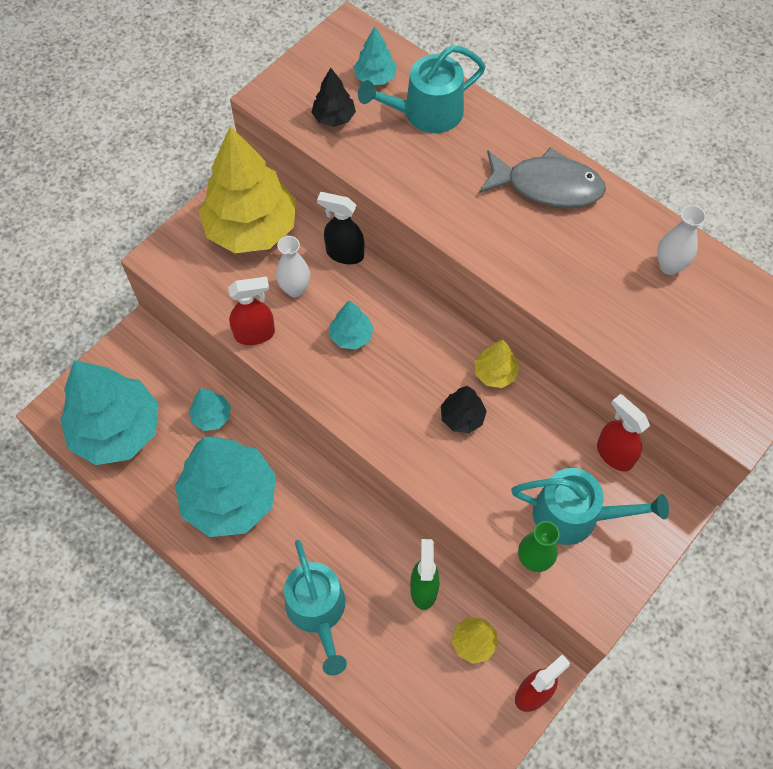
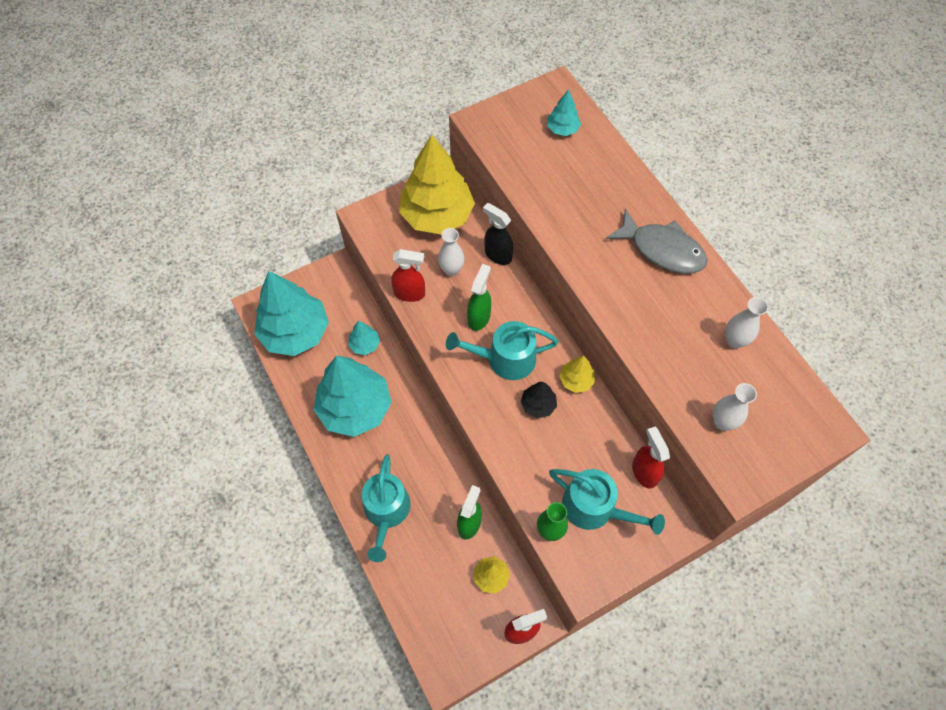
camera: 20 degrees right, 0 degrees up
(334, 117) = (519, 150): black tree -> none
(351, 336) = (479, 317): turquoise tree -> green spray bottle
(426, 113) = (591, 166): turquoise watering can -> turquoise watering can (505, 359)
(692, 363) = (722, 422): none -> white vase

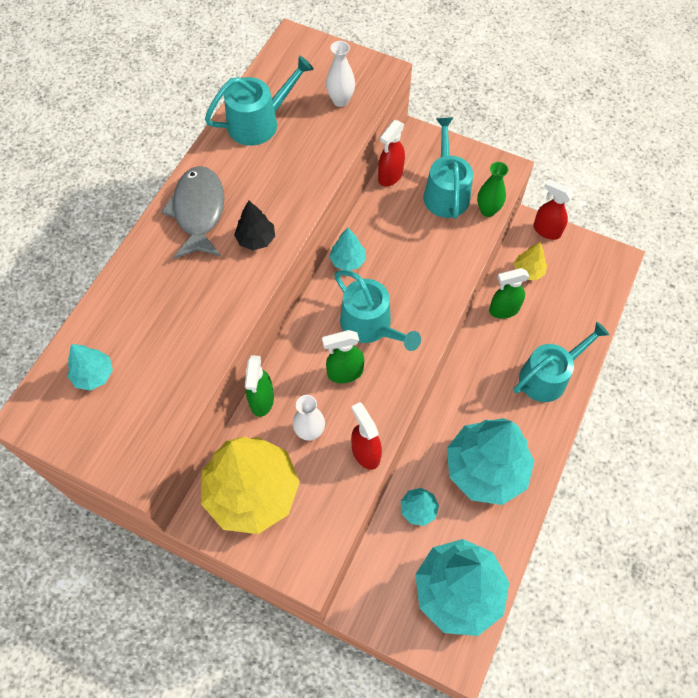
camera: 125 degrees left, 0 degrees up
(497, 255) = (261, 400): black spray bottle -> green spray bottle
(538, 405) = (393, 275): black tree -> black tree (256, 239)
(576, 380) = (348, 261): yellow tree -> turquoise tree
(734, 340) = (259, 123): white vase -> turquoise watering can

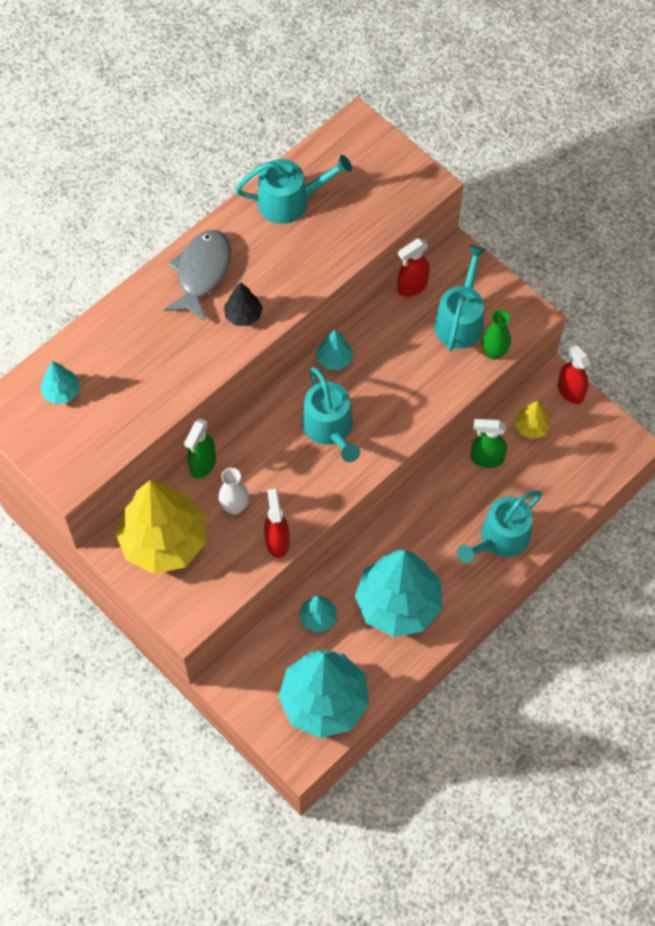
camera: 20 degrees right, 0 degrees up
(340, 100) = (376, 202): white vase -> none
(344, 373) = (287, 464): green spray bottle -> none
(548, 376) = (500, 538): turquoise watering can -> turquoise watering can turned 150 degrees clockwise

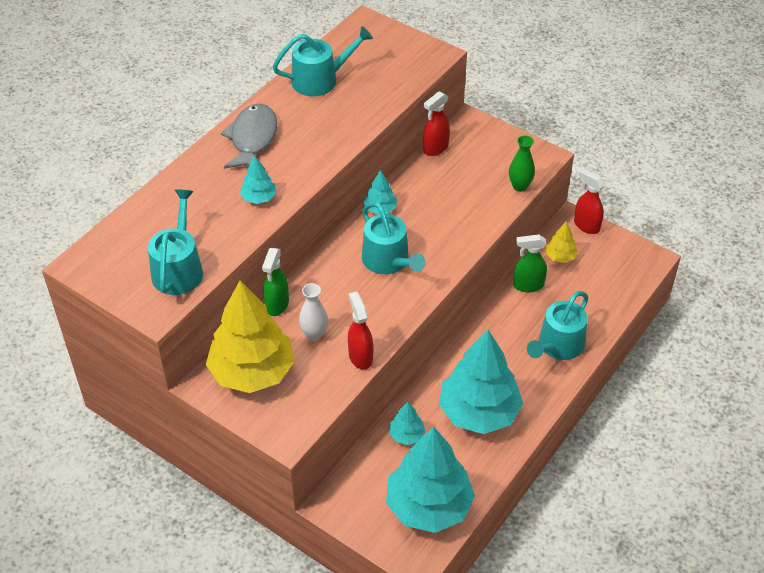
camera: 10 degrees left, 15 degrees down
(61, 392) = (138, 243): turquoise tree -> turquoise tree (259, 198)
(243, 315) = (297, 165): black tree -> none
(460, 321) = (484, 167): turquoise watering can -> turquoise watering can (178, 269)

